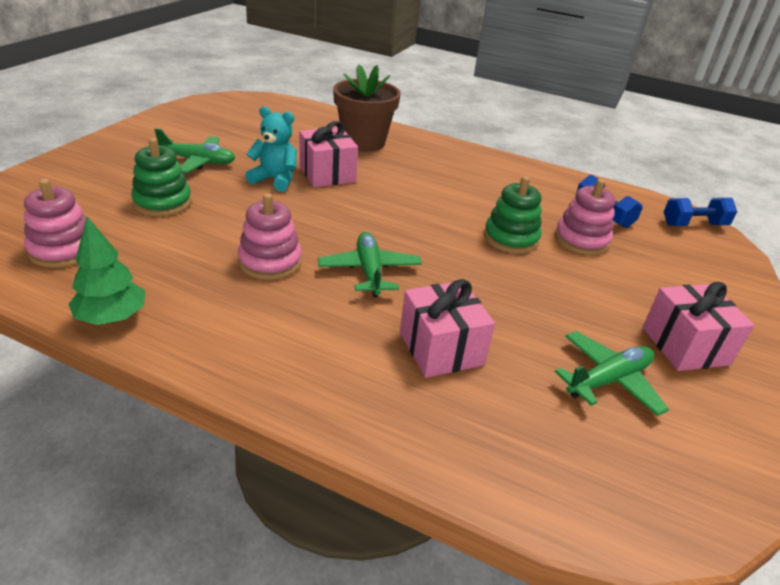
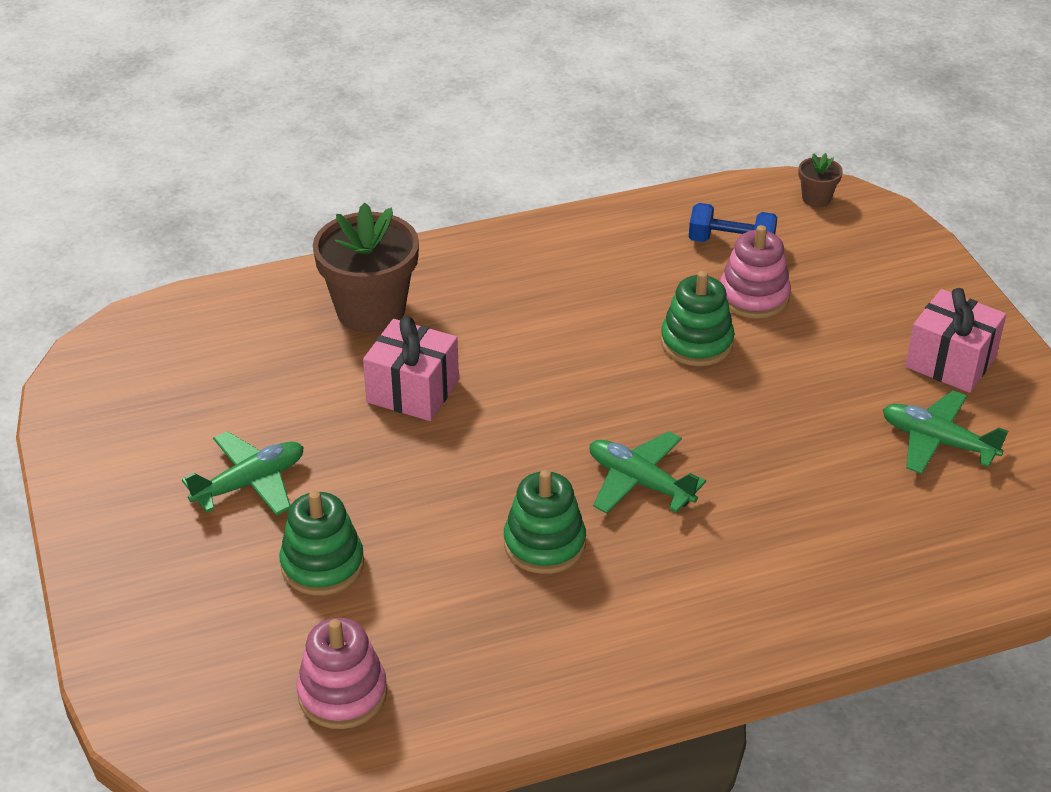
camera: 40 degrees left, 5 degrees up
(112, 318) = (520, 709): green tree -> none
(270, 262) = (544, 544): pink stacking toy -> green stacking toy
(275, 180) = (376, 442): turquoise teddy bear -> none
(441, 348) = (799, 512): pink gift -> none
(608, 380) = (937, 442): green plane -> green plane turned 75 degrees counterclockwise
(693, 225) = (816, 198): blue dumbbell -> brown flower pot

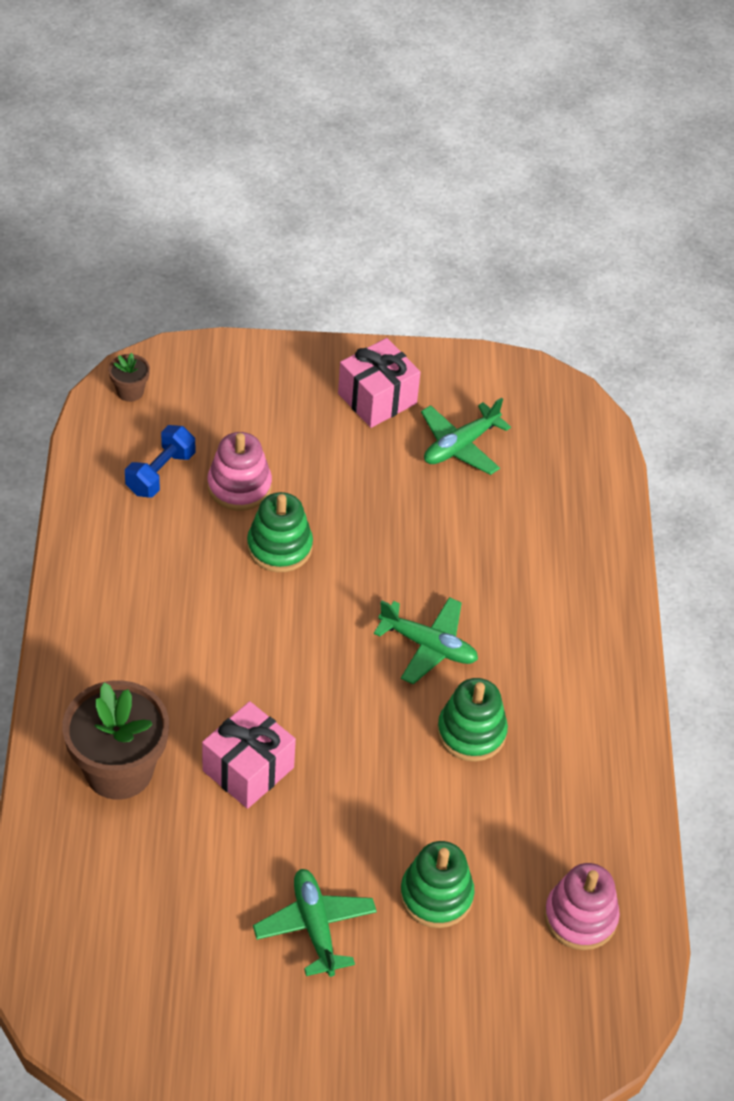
camera: 75 degrees left, 10 degrees up
(640, 482) = (428, 646): green plane -> green plane turned 120 degrees counterclockwise

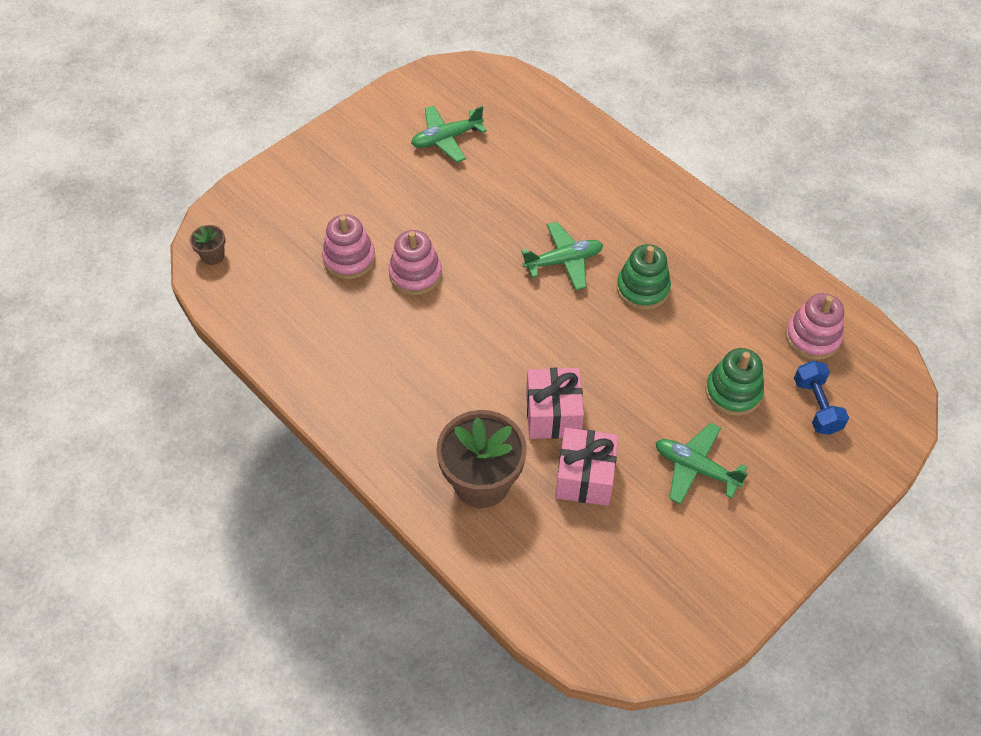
camera: 40 degrees left, 5 degrees up
(160, 473) = (292, 289): blue dumbbell -> blue dumbbell (816, 406)
(279, 547) = (415, 274): green stacking toy -> pink stacking toy
(377, 398) = (368, 148): pink gift -> pink gift (584, 477)
(460, 445) = (446, 139): green plane -> green plane turned 60 degrees clockwise

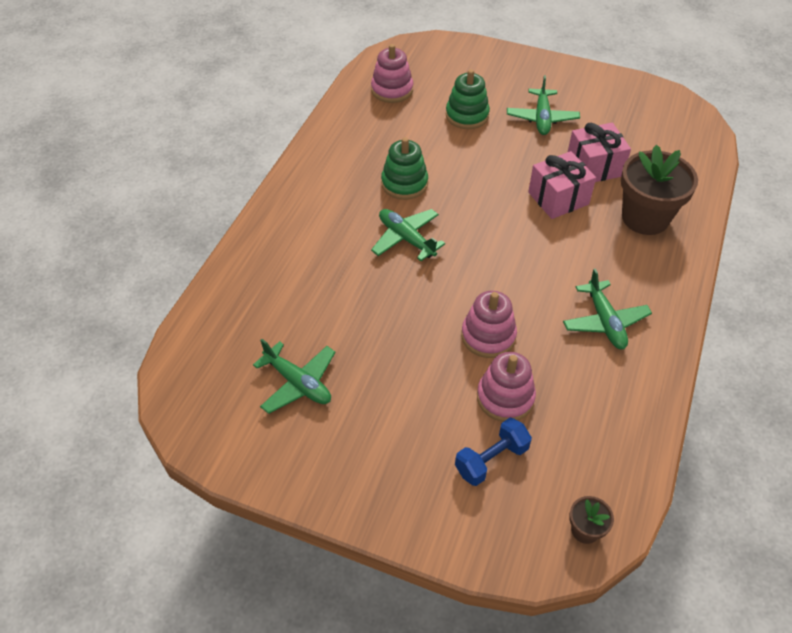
camera: 115 degrees left, 5 degrees down
(376, 369) = (604, 321): none -> green plane
(816, 406) = (449, 78): blue dumbbell -> blue dumbbell (491, 460)

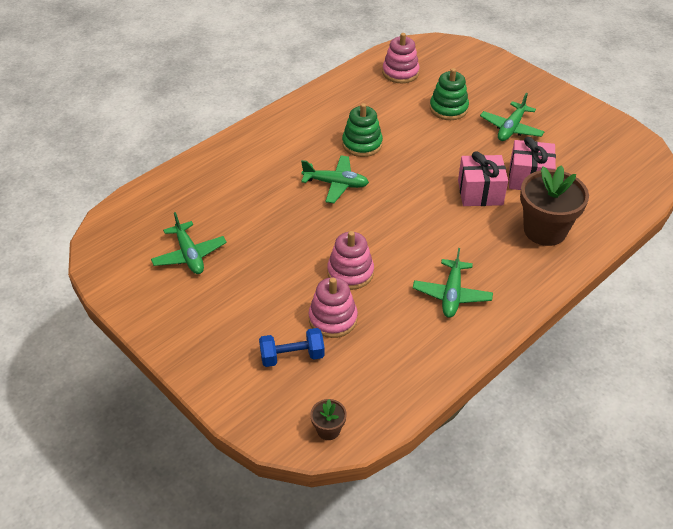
camera: 25 degrees right, 5 degrees down
(406, 239) = (336, 184): green plane -> green plane turned 120 degrees clockwise

